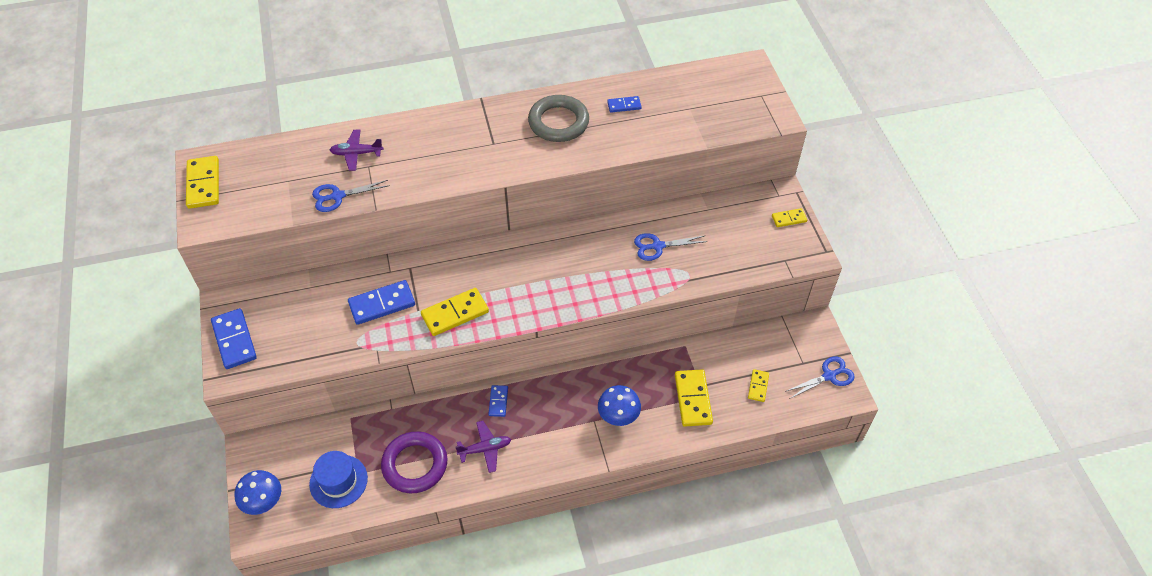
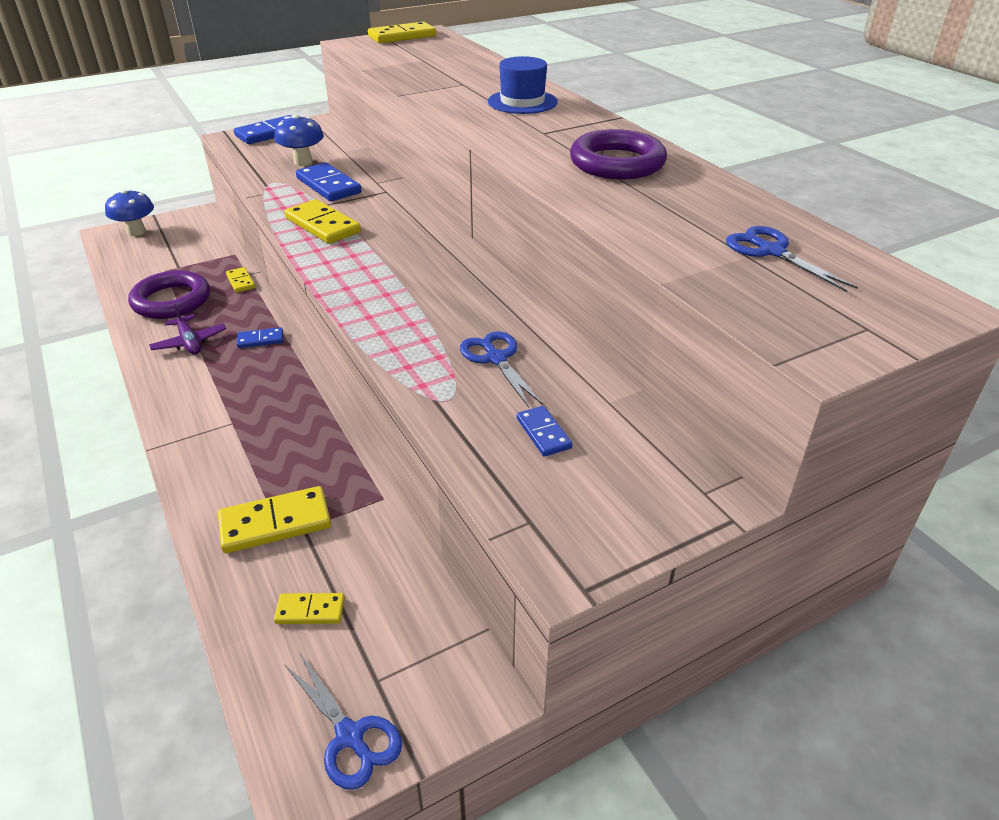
camera: 75 degrees right, 15 degrees down
(337, 196) = (410, 79): blue scissors -> blue scissors (771, 251)
(338, 481) = (156, 262): blue hat -> blue hat (522, 102)
(356, 153) = (479, 77): purple plane -> none
(558, 122) = (617, 163): grey ring -> purple ring
(618, 417) = (238, 445): blue mushroom -> blue mushroom (303, 162)
(624, 105) = (698, 202): blue domino -> blue domino (543, 433)
(789, 219) = (648, 515): yellow domino -> yellow domino (241, 281)

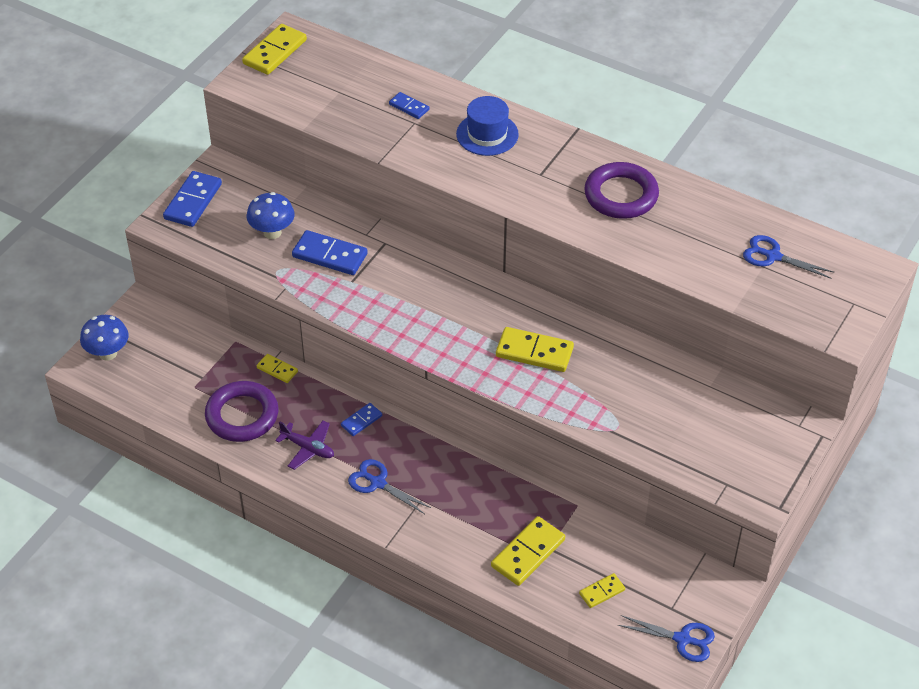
camera: 30 degrees left, 10 degrees up
(323, 225) = (377, 306): yellow domino -> yellow domino (534, 352)
(496, 358) = (619, 382): blue scissors -> blue scissors (378, 483)
(543, 433) = (691, 425): blue domino -> blue domino (409, 107)

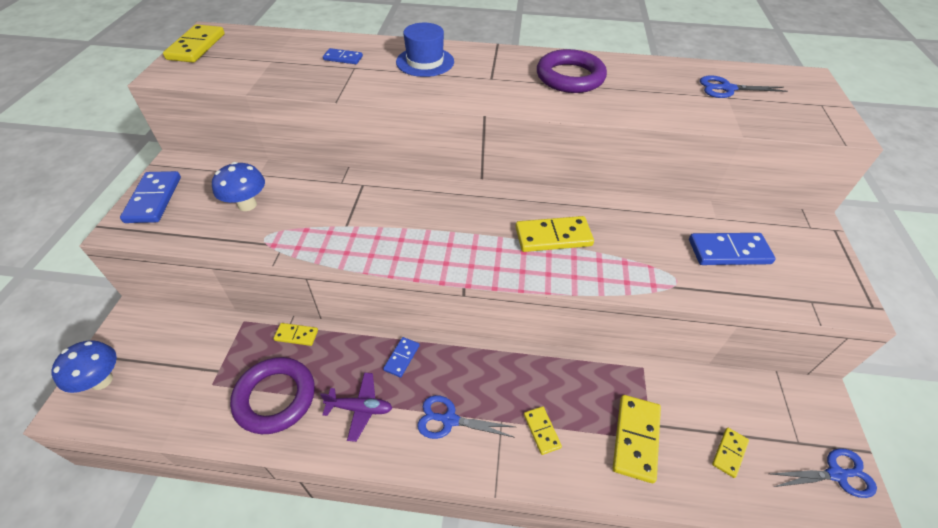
camera: 25 degrees left, 0 degrees up
(330, 255) = (314, 209): blue domino -> blue domino (729, 251)
(451, 518) = (542, 431): none -> yellow domino

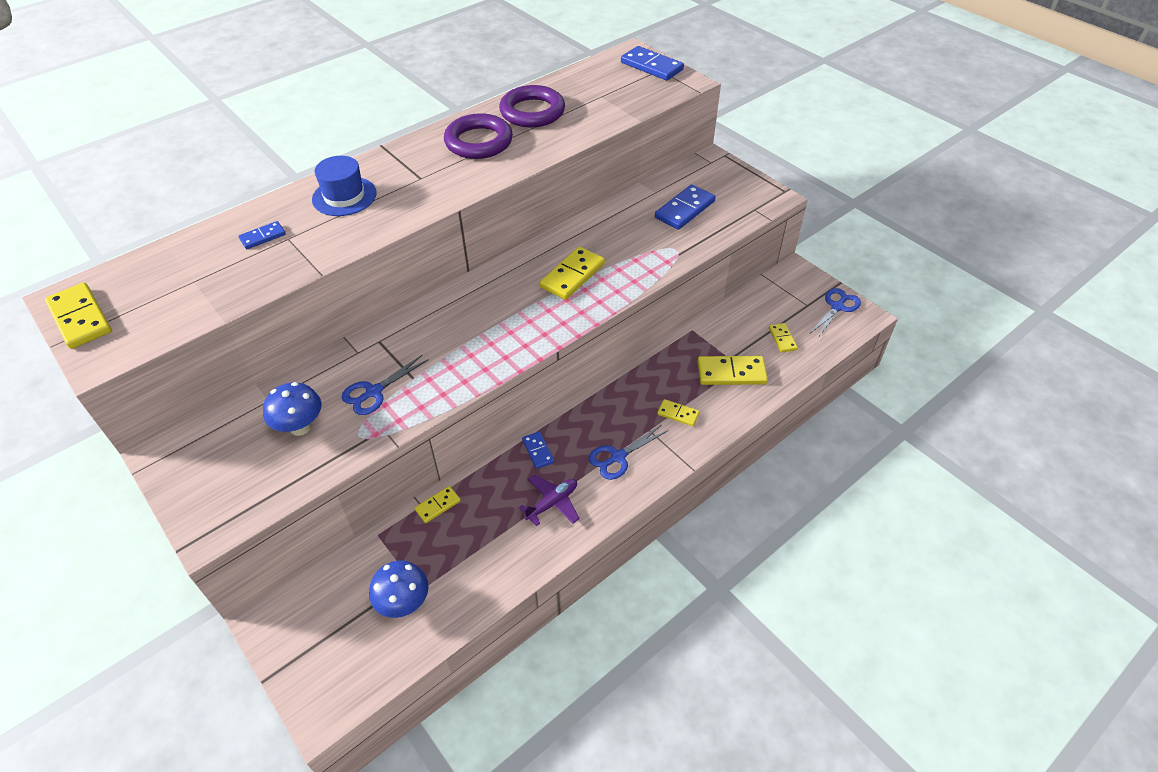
camera: 45 degrees left, 0 degrees up
(101, 380) = (318, 675): blue mushroom -> blue mushroom (404, 603)
(153, 199) = (197, 491): blue domino -> blue domino (651, 66)
(275, 397) = (482, 552): purple ring -> purple ring (532, 112)
(636, 439) = (731, 373): yellow domino -> yellow domino turned 60 degrees counterclockwise
(727, 89) = (593, 90): blue scissors -> blue scissors (374, 392)

